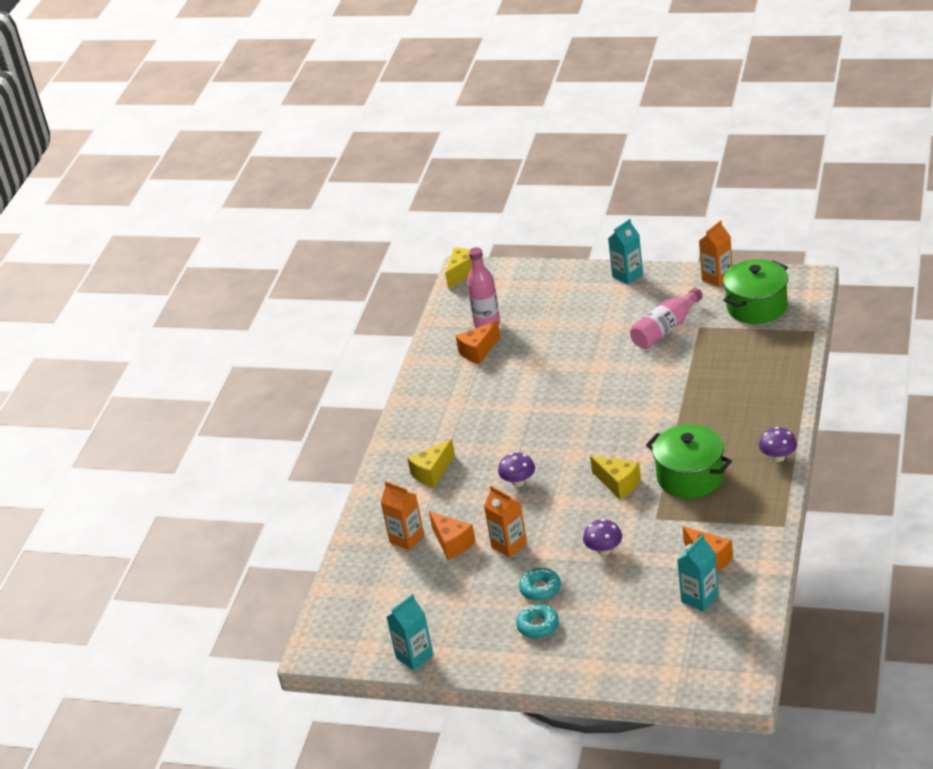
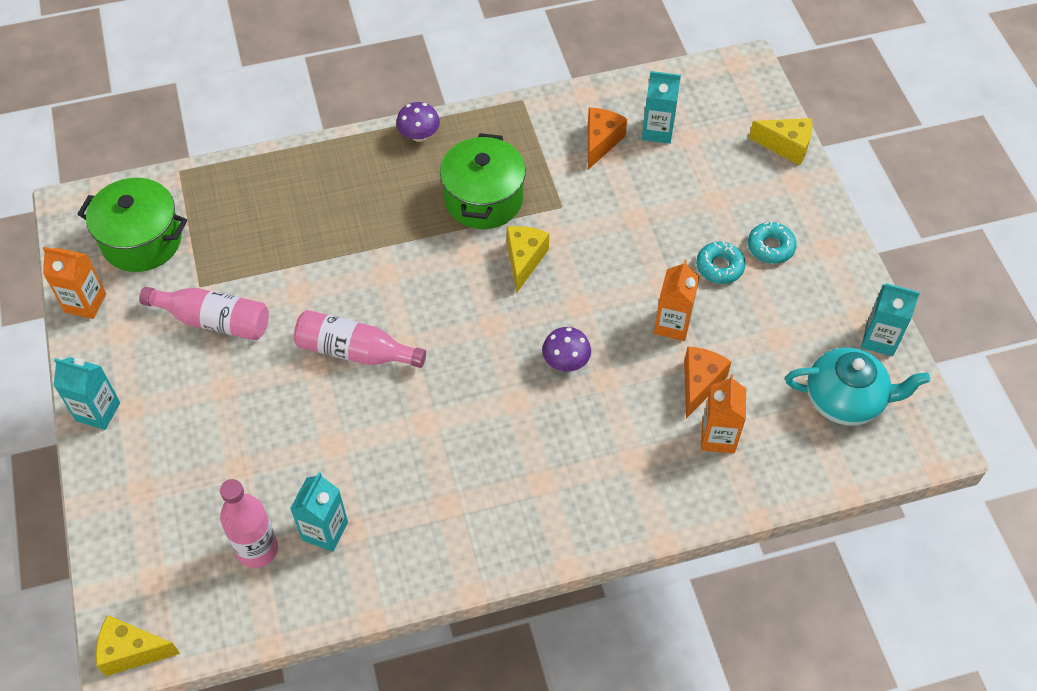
camera: 125 degrees left, 20 degrees up
(383, 615) = (845, 400): none -> turquoise teapot
(432, 472) = (593, 466): yellow cheese -> yellow cheese (786, 146)
(478, 351) = (325, 531): orange cheese -> turquoise carton
(597, 386) = (355, 351): none -> pink bottle
(604, 550) = (633, 233): purple mushroom -> none

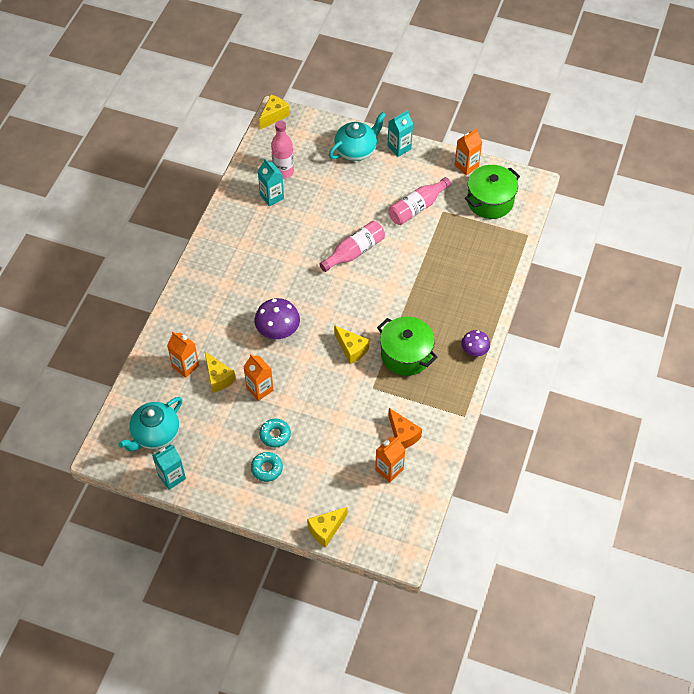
camera: 125 degrees right, 0 degrees up
(141, 469) = (356, 150): none -> turquoise teapot
(566, 361) = (278, 331): purple mushroom -> purple mushroom, size x1.58
(657, 131) = (389, 469): turquoise carton -> orange carton
(699, 384) = (218, 378): orange cheese -> yellow cheese

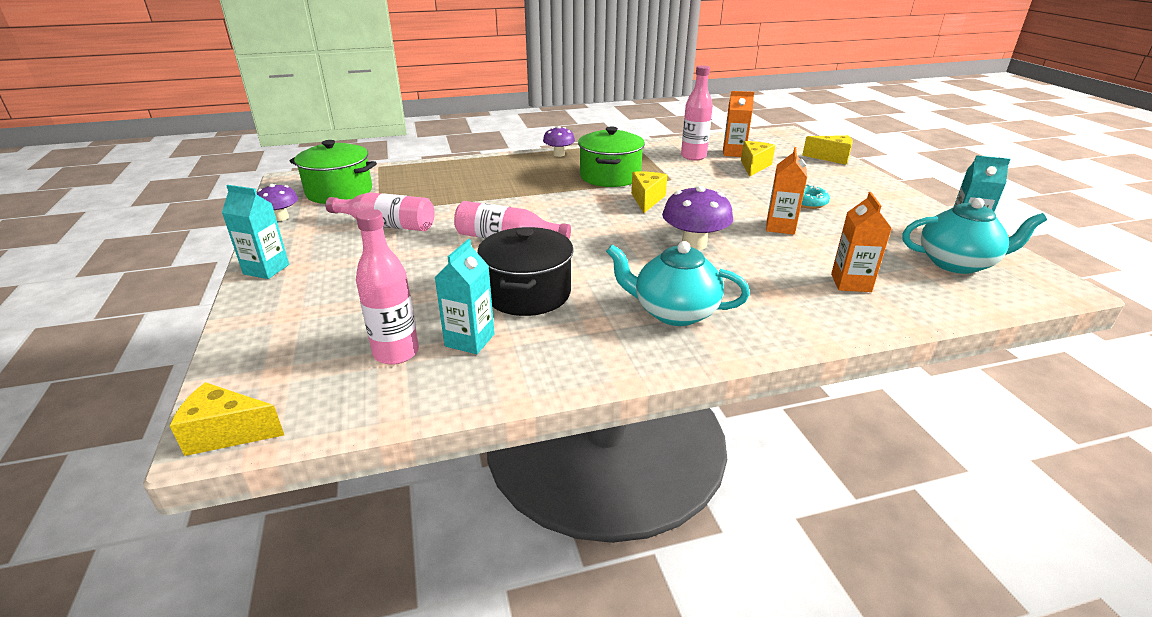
camera: 125 degrees left, 25 degrees down
(218, 378) = (818, 255): yellow cheese -> yellow cheese (754, 166)
(267, 468) = (843, 194): turquoise donut -> none
(291, 233) = (527, 293): none -> black pot
(356, 150) = (293, 301): turquoise teapot -> turquoise teapot (674, 312)
(403, 435) = (693, 156): orange cheese -> pink bottle
(466, 166) = (281, 217): orange carton -> purple mushroom

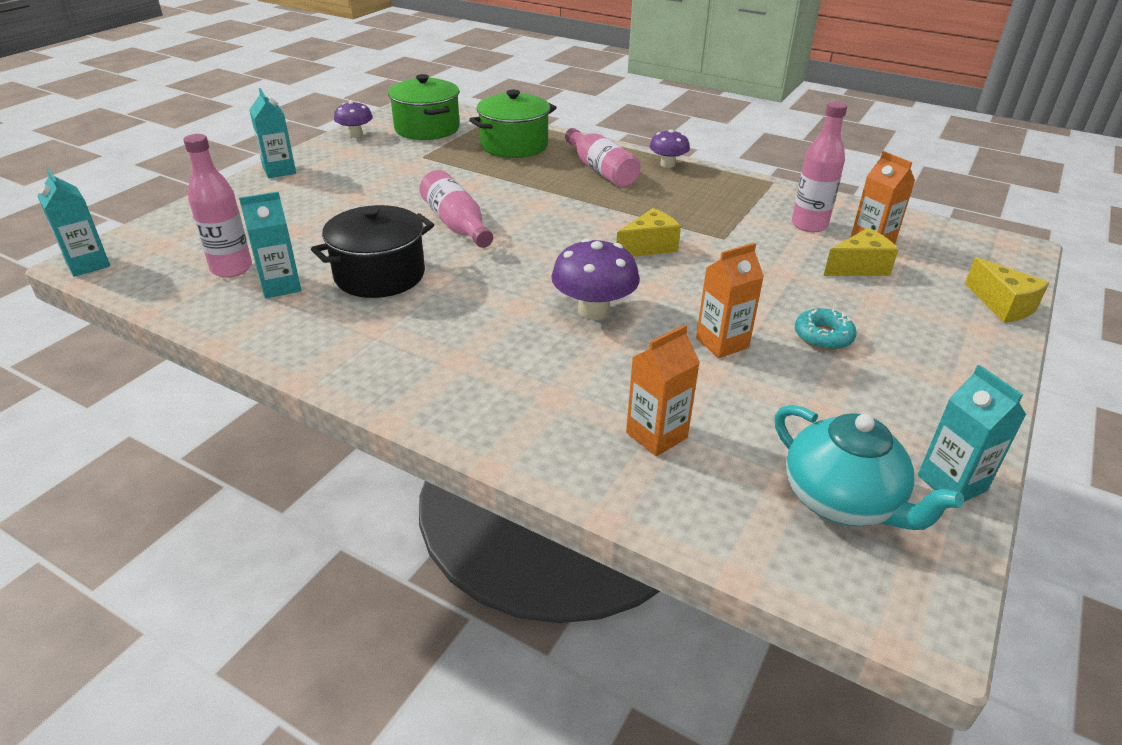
camera: 45 degrees right, 5 degrees up
(227, 433) = (88, 264): yellow cheese -> turquoise carton
(387, 225) = (403, 171): pink bottle -> pink bottle (601, 170)
(610, 176) = (667, 208): green pot -> green pot (514, 145)
(674, 312) = (442, 354): turquoise teapot -> none

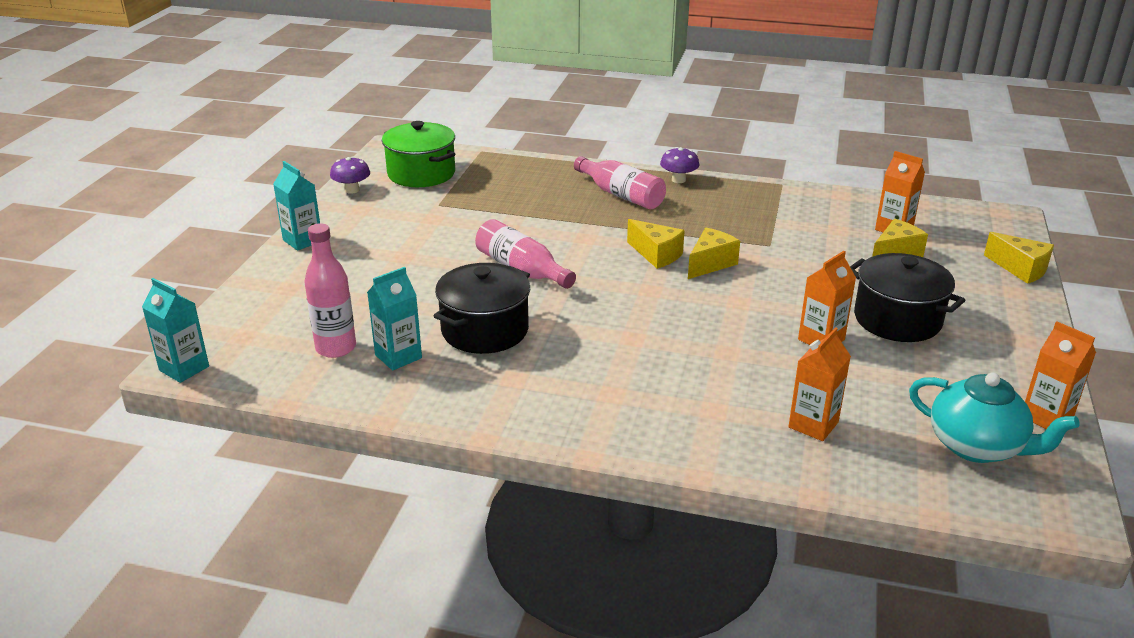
camera: 15 degrees left, 5 degrees down
(514, 145) = (521, 180): green pot -> none
(593, 310) = (698, 330): purple mushroom -> none
(598, 230) = (656, 255): none -> yellow cheese
(809, 225) = (834, 221): pink bottle -> none
(823, 336) = (897, 319): turquoise donut -> black pot
(951, 483) = (1046, 417): turquoise carton -> orange carton

